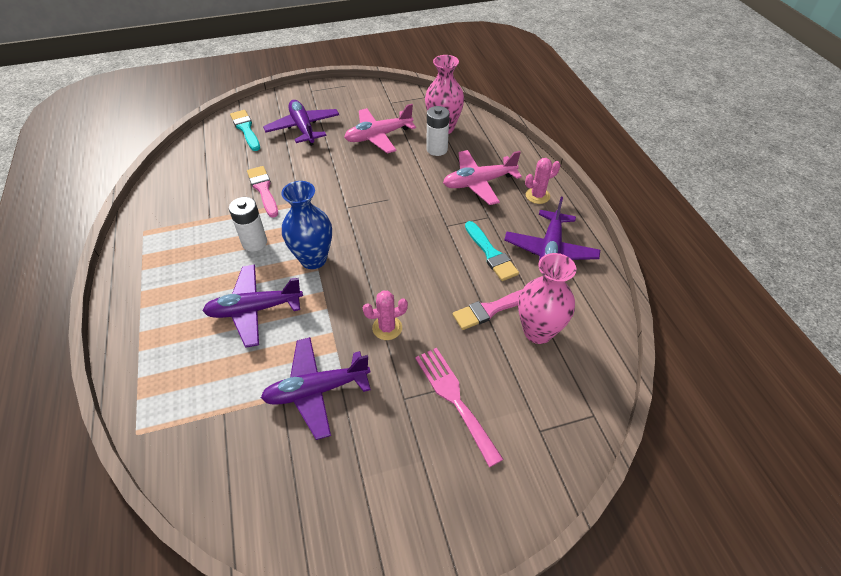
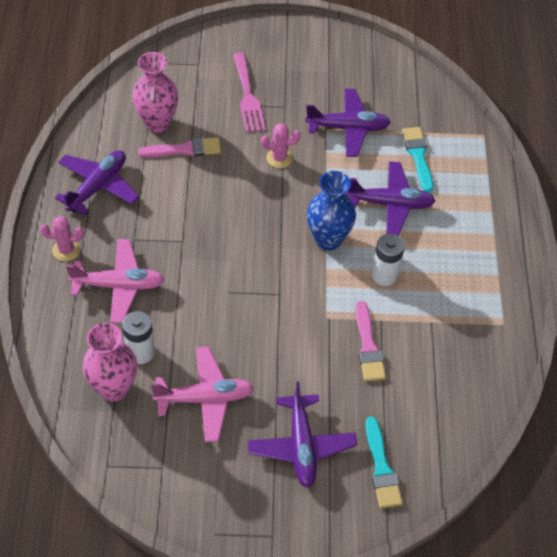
camera: 165 degrees left, 5 degrees up
(491, 254) = (155, 198): turquoise brush -> turquoise brush (418, 156)

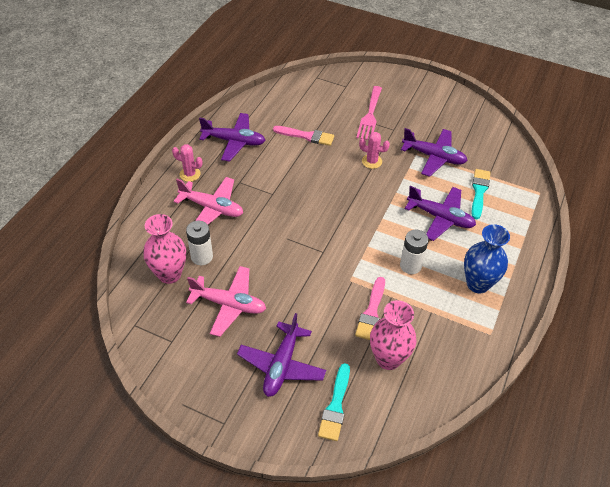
camera: 25 degrees right, 5 degrees down
(98, 186) = (234, 141): purple plane -> purple plane turned 45 degrees clockwise
(157, 123) = (297, 114): pink vase -> pink vase (388, 359)
(328, 239) = (379, 227): blue vase -> blue vase (478, 284)

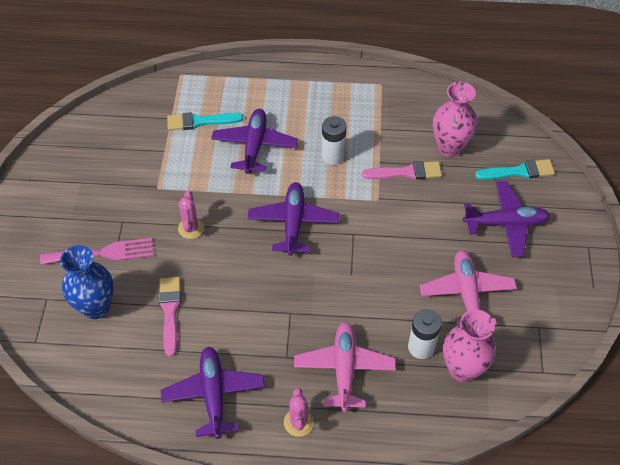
camera: 110 degrees left, 5 degrees up
(434, 157) = (159, 171): purple plane -> purple plane (293, 223)
(478, 284) = (329, 102): blue vase -> blue vase (96, 307)

